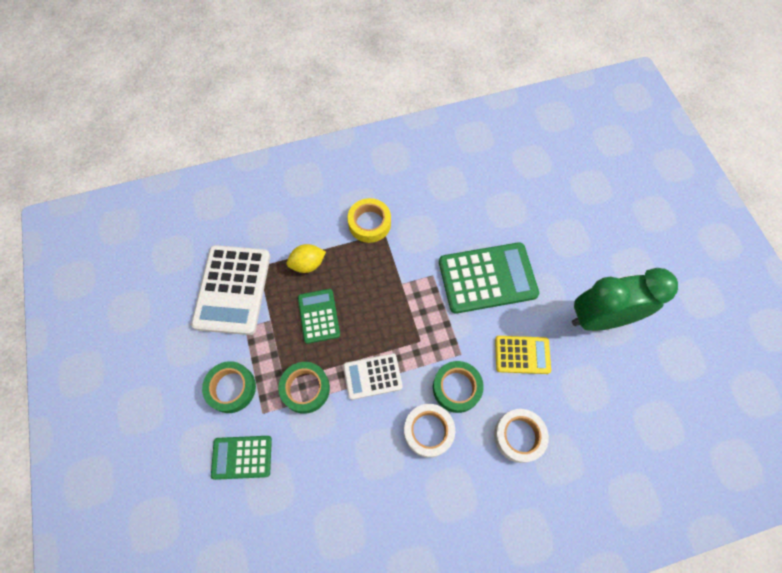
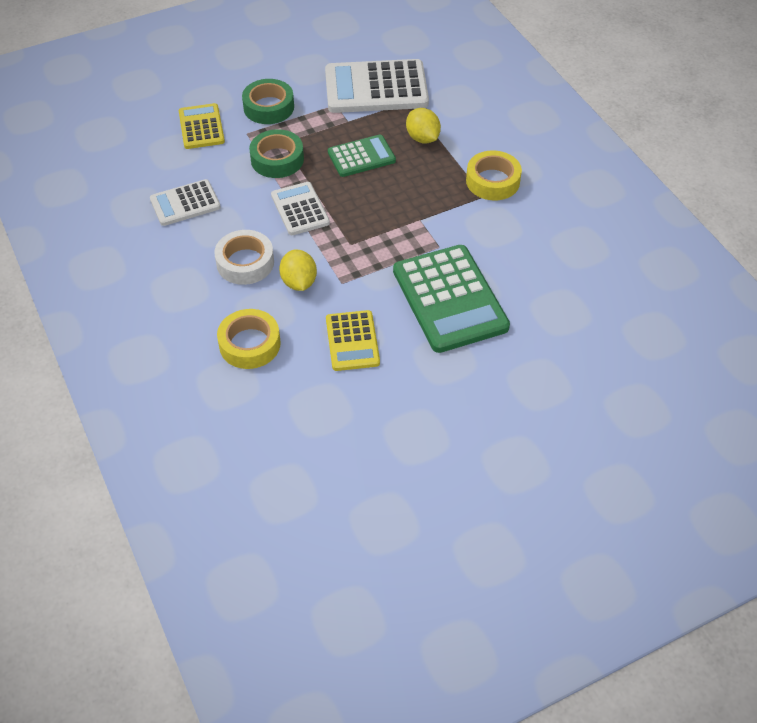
camera: 80 degrees right, 15 degrees down
(242, 457) = (201, 127): green calculator -> yellow calculator
(345, 481) = (185, 203): none -> white calculator
(456, 388) = (299, 282): green tape -> yellow lemon
(519, 436) = (249, 344): white tape -> yellow tape
(600, 318) = (422, 423): green clock -> none

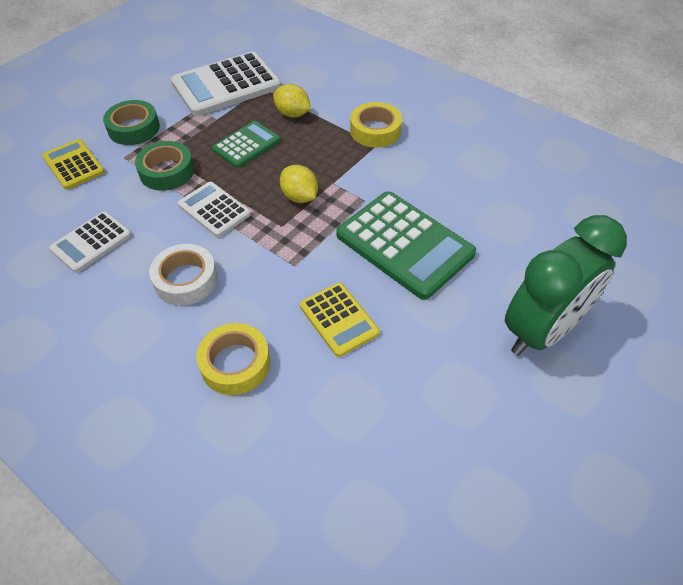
camera: 25 degrees left, 0 degrees up
(299, 282) = (252, 280): yellow lemon -> yellow lemon (299, 197)
(522, 416) = (541, 331): none -> green clock

